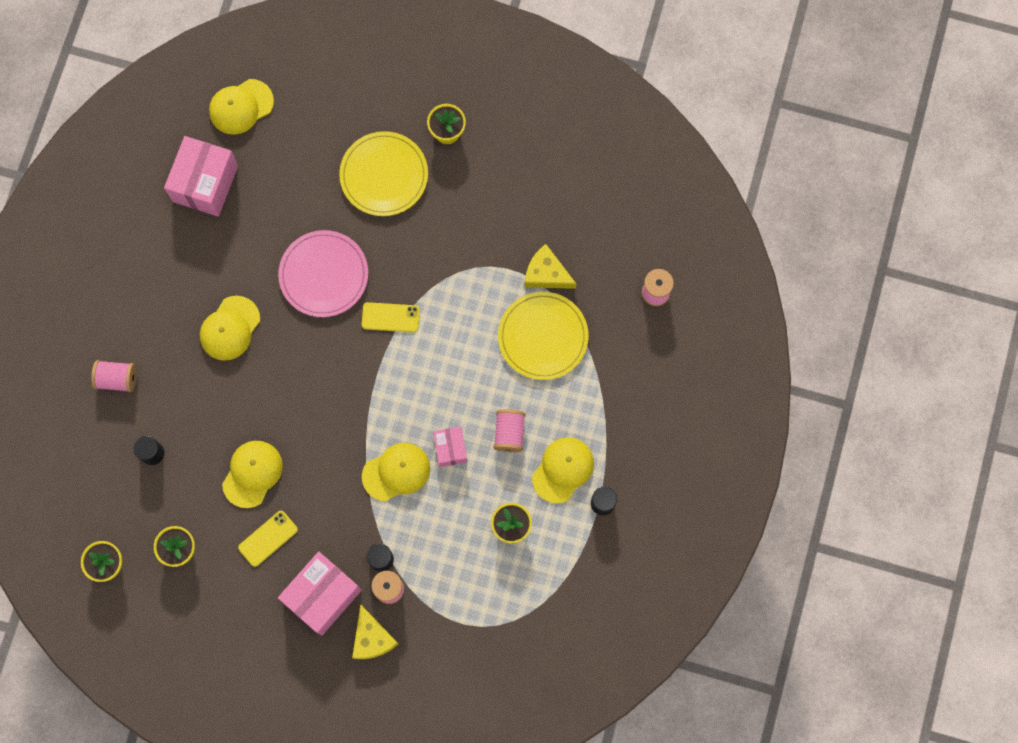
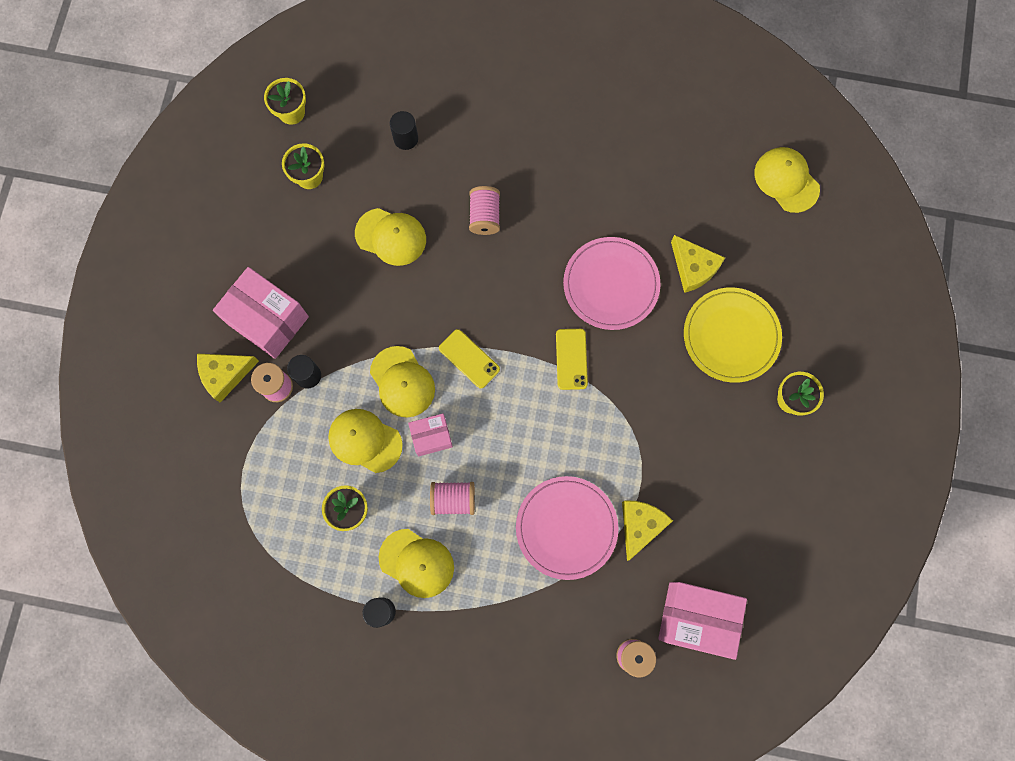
camera: 85 degrees right, 0 degrees up
(117, 379) = (479, 97): pink spool -> pink spool (484, 216)
(205, 183) = (696, 155): pink box -> pink box (696, 618)
(230, 328) = (542, 197): yellow cap -> yellow cap (365, 441)
(268, 538) = (324, 259): yellow phone -> yellow phone (469, 359)
(316, 200) = (693, 268): none -> yellow cheese
(543, 337) = (566, 527): yellow plate -> pink plate

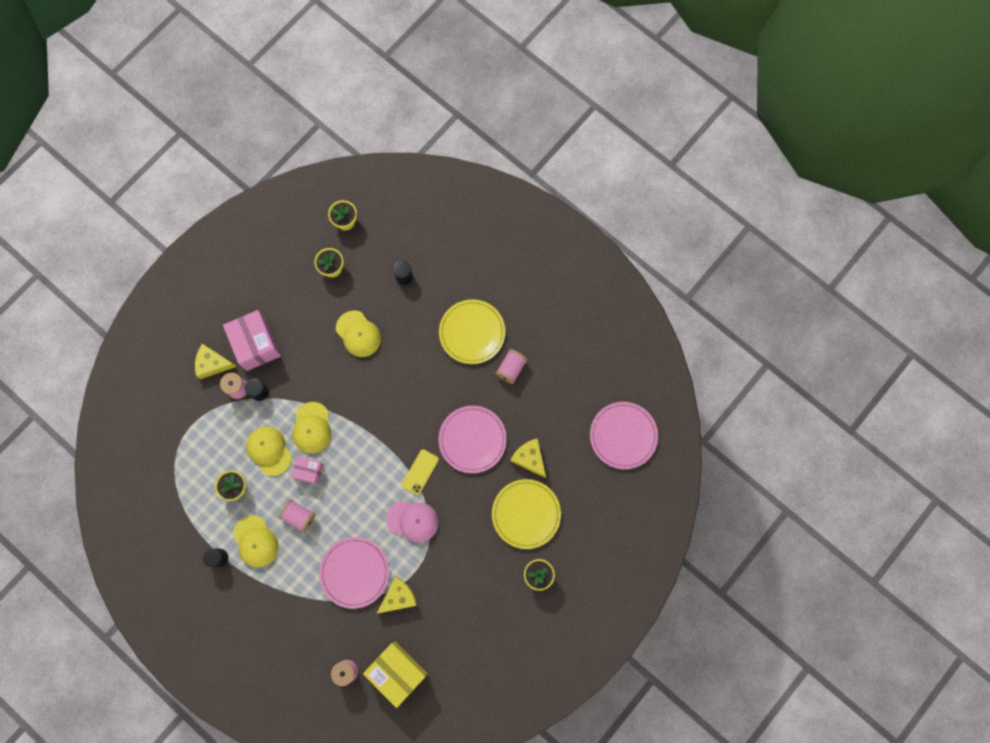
camera: 30 degrees right, 0 degrees up
(469, 359) = (359, 436): yellow phone -> none
(484, 216) = (422, 353): pink spool -> pink spool (511, 368)
(530, 159) = (472, 332): none -> yellow plate
(599, 423) = (412, 521): none -> pink cap
(693, 268) = (529, 458): yellow cheese -> yellow cheese turned 150 degrees clockwise
(696, 618) = (397, 672): pink box -> yellow box
(786, 180) = (623, 435): yellow cap -> pink plate

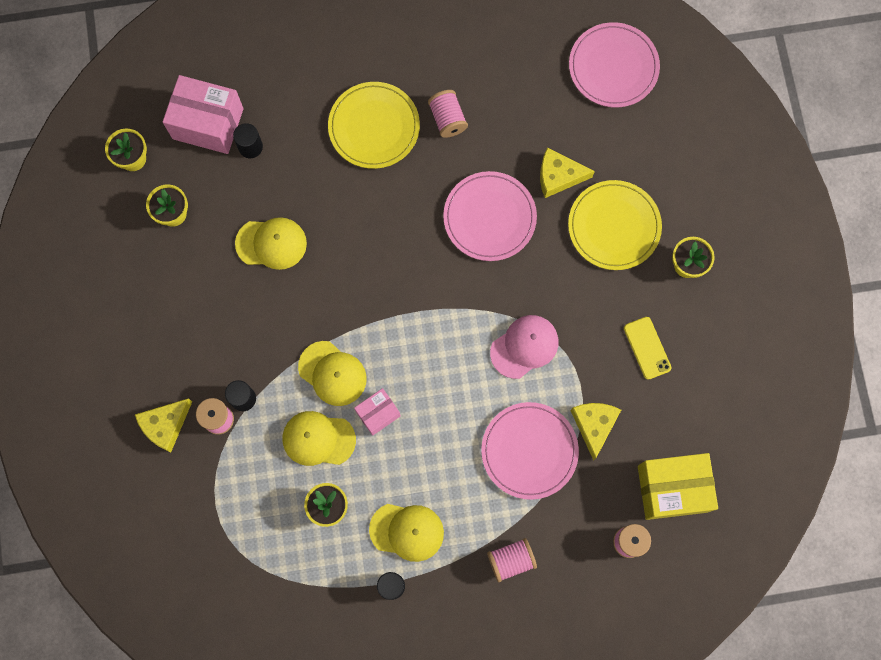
camera: 50 degrees left, 0 degrees up
(256, 344) = (186, 361): pink box -> pink box (208, 123)
(299, 516) = (419, 463): pink spool -> pink spool (511, 560)
(420, 472) = (478, 298): yellow phone -> yellow phone (647, 348)

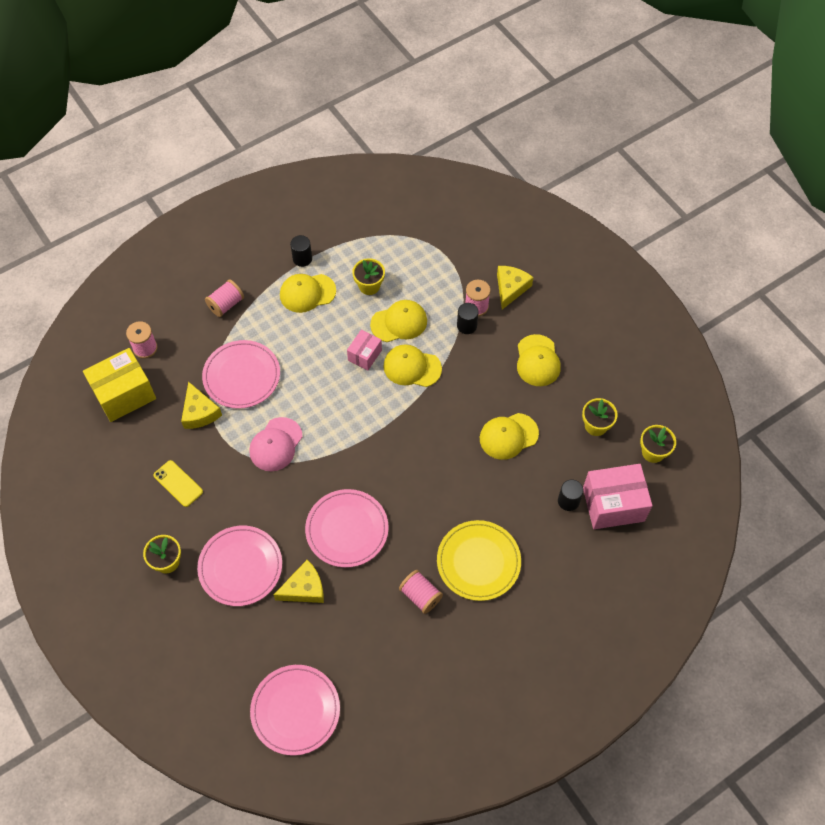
camera: 155 degrees right, 15 degrees down
(189, 317) = (537, 361): none -> yellow cap
(614, 226) = (240, 567): yellow plate -> pink plate

